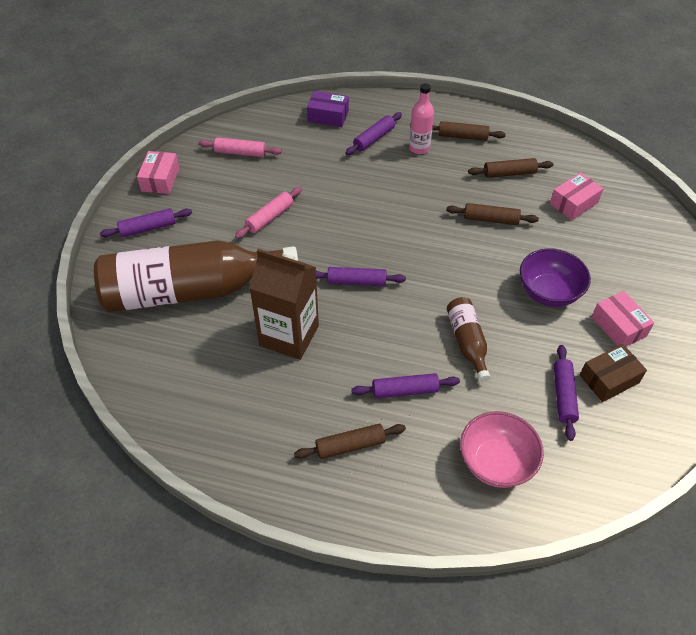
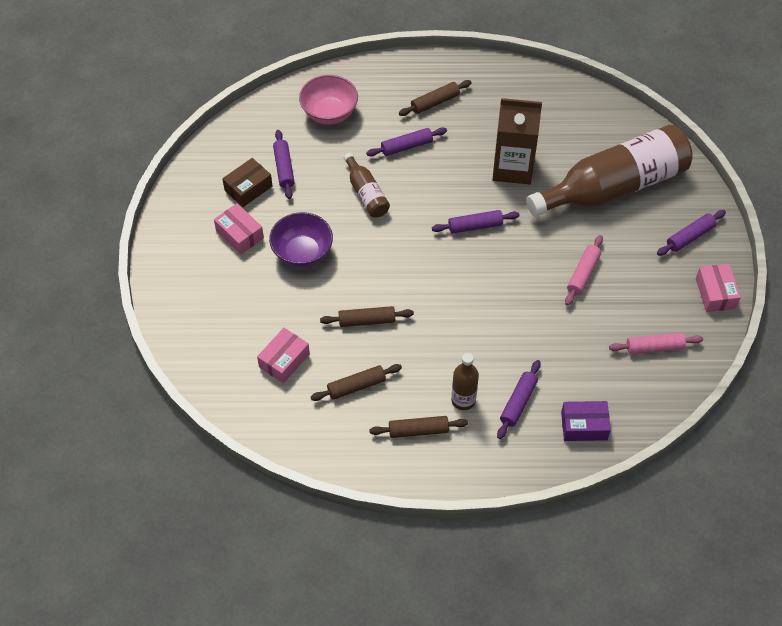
camera: 165 degrees right, 5 degrees up
(419, 148) = (463, 400): pink bottle -> brown bottle

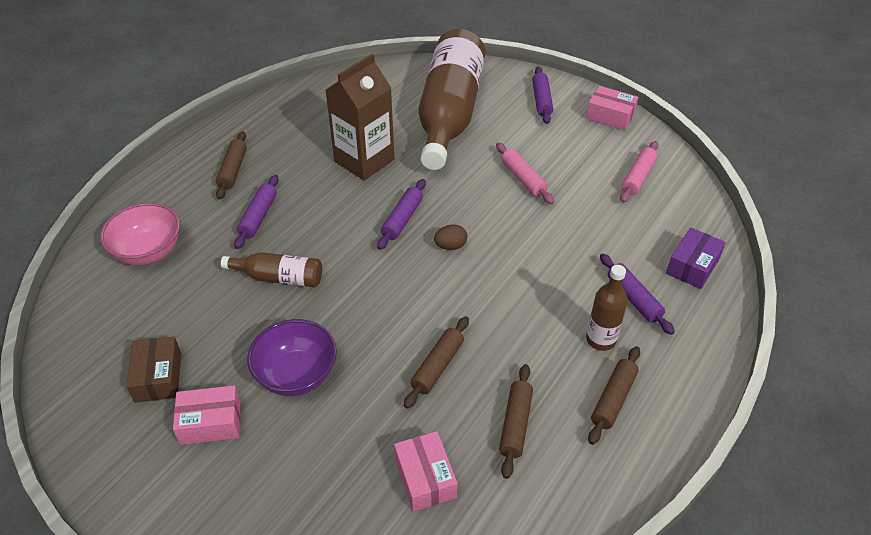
camera: 55 degrees left, 10 degrees down
(284, 168) = (170, 329): purple rolling pin -> none
(474, 268) = (450, 246): none -> brown egg

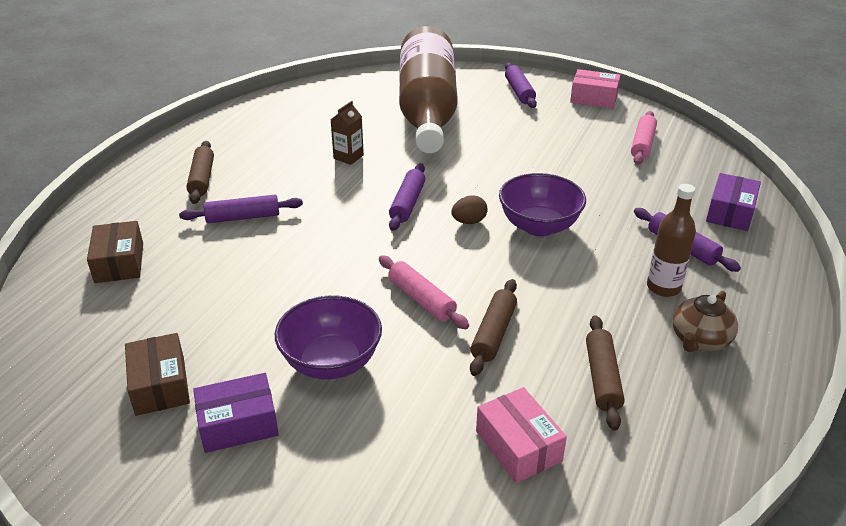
camera: 10 degrees left, 10 degrees down
(148, 251) = (119, 263): pink bowl -> brown box
(210, 422) = (238, 424): pink box -> purple box
(258, 216) = (243, 217): purple rolling pin -> purple rolling pin turned 75 degrees clockwise
(279, 278) = (283, 271): brown bottle -> none
(364, 160) = (348, 157): brown carton -> brown carton, size x0.46
(511, 259) = (539, 226): none -> purple bowl
(523, 178) = (525, 156): pink rolling pin -> pink rolling pin (421, 299)
(613, 399) = (699, 340): brown rolling pin -> brown teapot

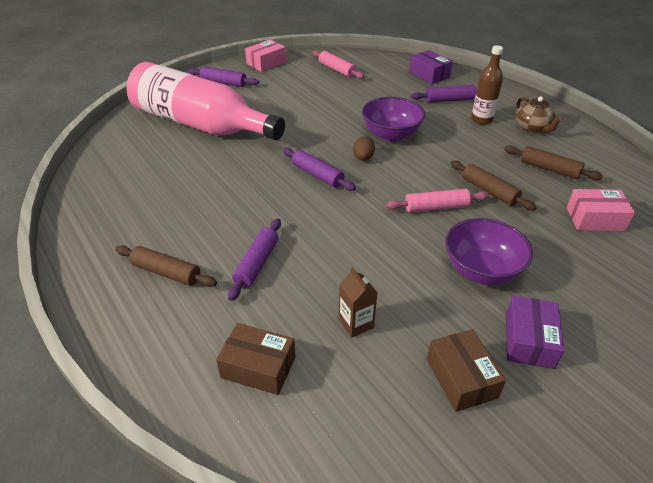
camera: 60 degrees left, 5 degrees up
(160, 385) = (461, 378): brown box -> brown box turned 60 degrees clockwise
(348, 157) = (224, 181): brown carton -> brown carton (356, 323)
(427, 110) = (200, 124): brown bottle -> pink bottle

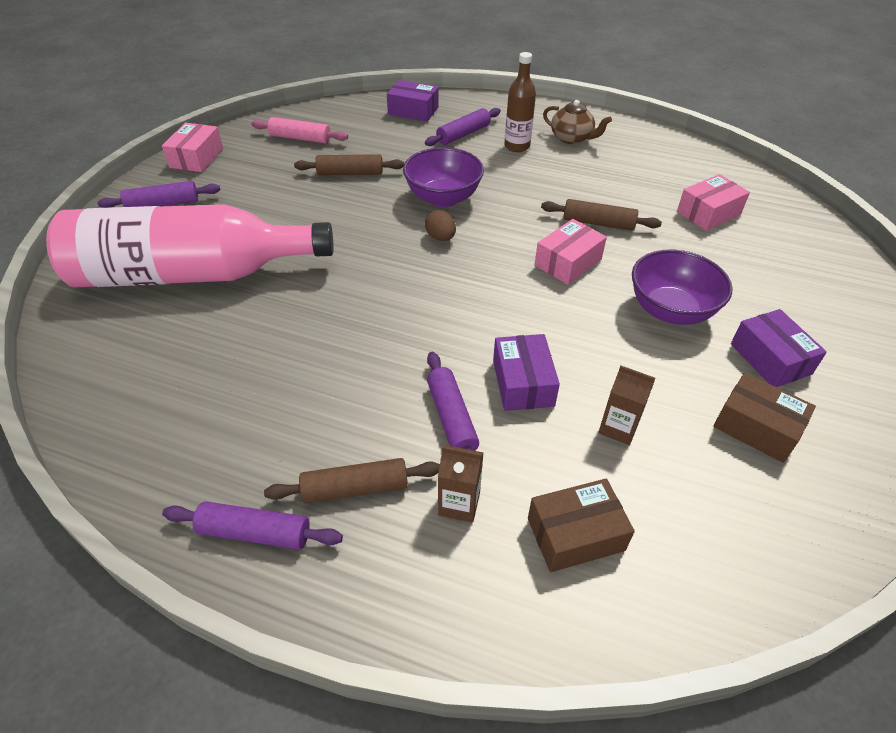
camera: 35 degrees left, 5 degrees up
(211, 311) = (459, 503): none -> brown carton
(317, 175) = (410, 279): purple rolling pin -> purple rolling pin (255, 533)
(322, 265) = (523, 383): none -> purple box
(436, 207) = (568, 262): pink rolling pin -> pink box
(549, 169) = (626, 177): brown rolling pin -> brown rolling pin (350, 173)

